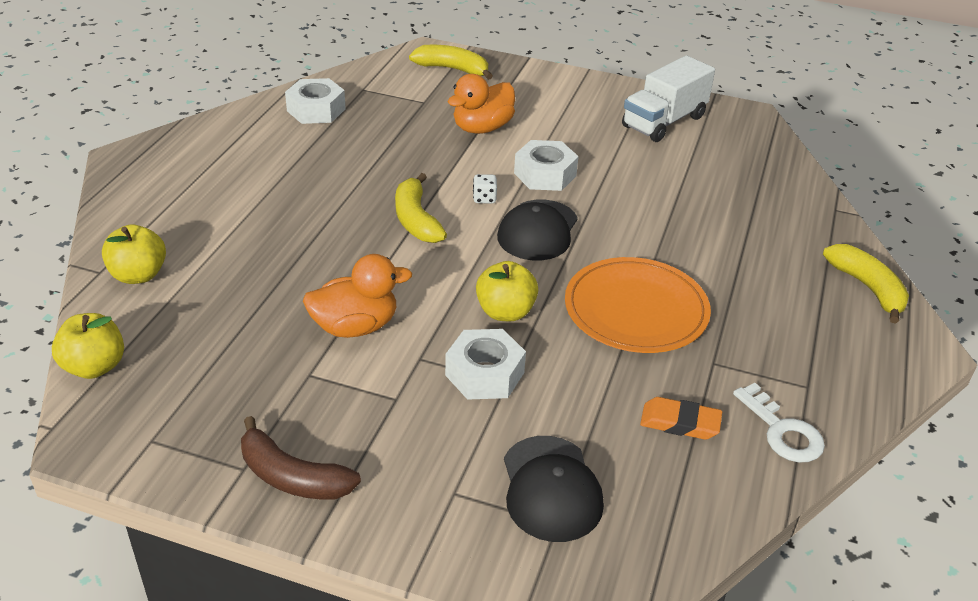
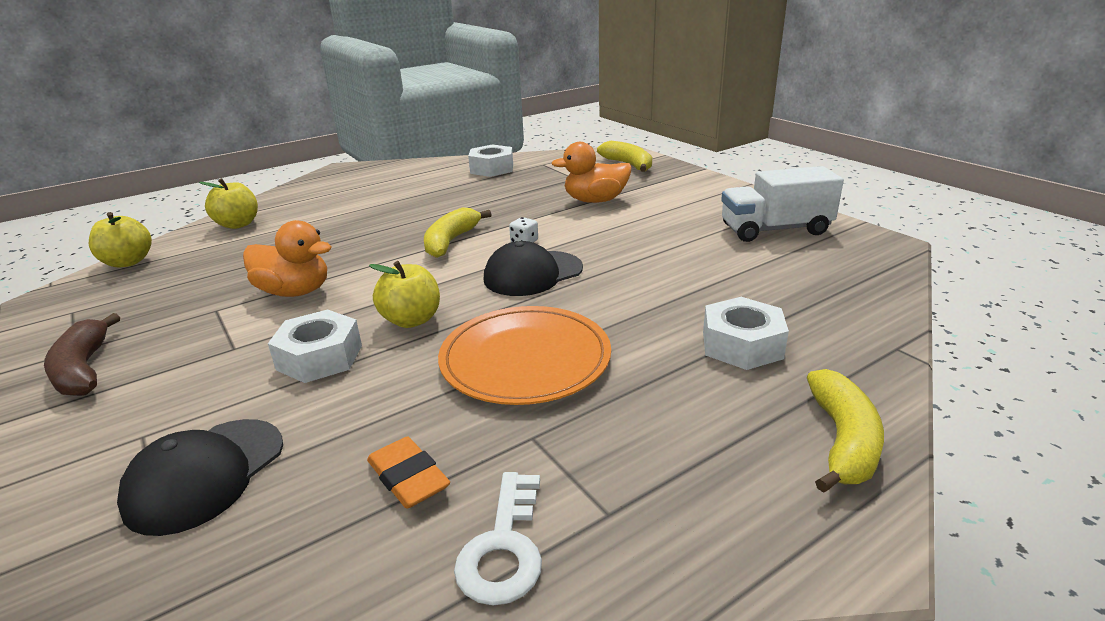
camera: 40 degrees right, 10 degrees down
(545, 174) = (601, 239): white nut -> white nut (742, 345)

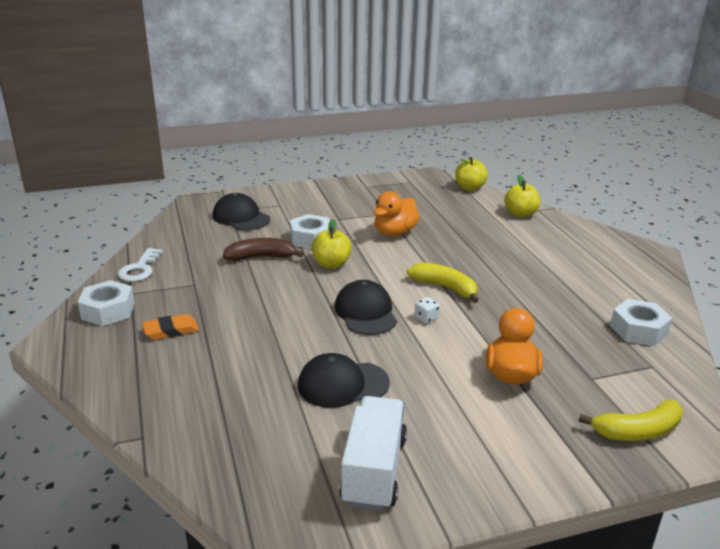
camera: 105 degrees right, 0 degrees up
(84, 369) = (345, 190): brown banana -> brown banana (261, 257)
(408, 477) = (197, 254): orange eraser -> orange eraser (171, 330)
(504, 548) = (140, 269): white key -> white key turned 105 degrees counterclockwise
(525, 359) = (259, 292): orange plate -> none
(680, 261) = (342, 384): none -> black cap
(742, 345) = (206, 370): white nut -> white nut (108, 311)
(842, 441) = (99, 369): yellow banana -> none

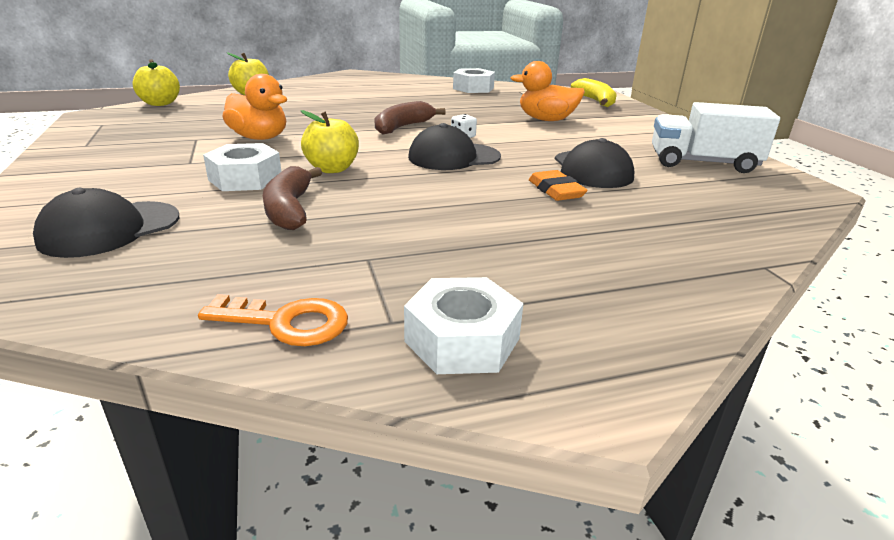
camera: 90 degrees left, 0 degrees up
(140, 269) = (287, 322): white key -> orange key
(171, 330) = (518, 267): orange eraser -> orange eraser (556, 190)
(445, 287) = (403, 127): yellow banana -> brown banana

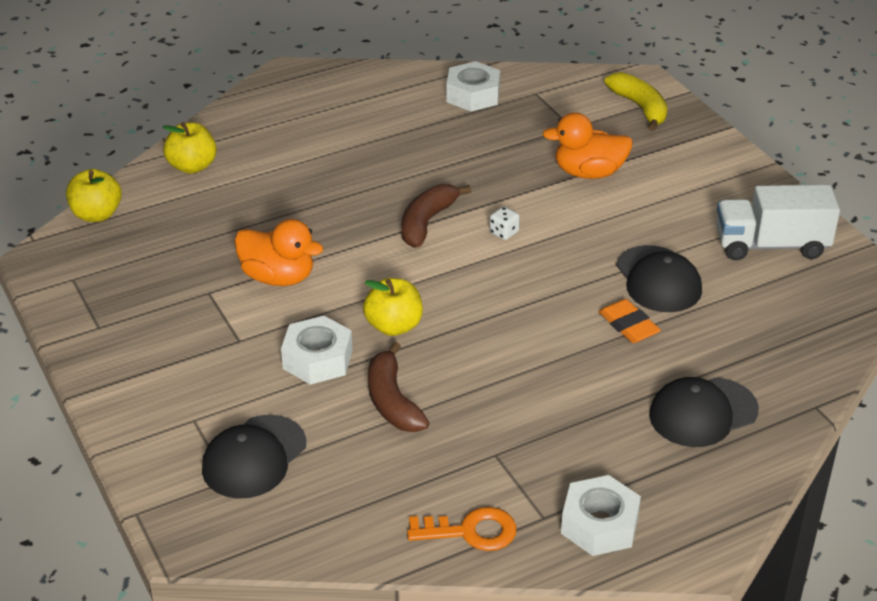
camera: 10 degrees left, 10 degrees up
(454, 157) = (509, 280): black cap -> black cap (703, 413)

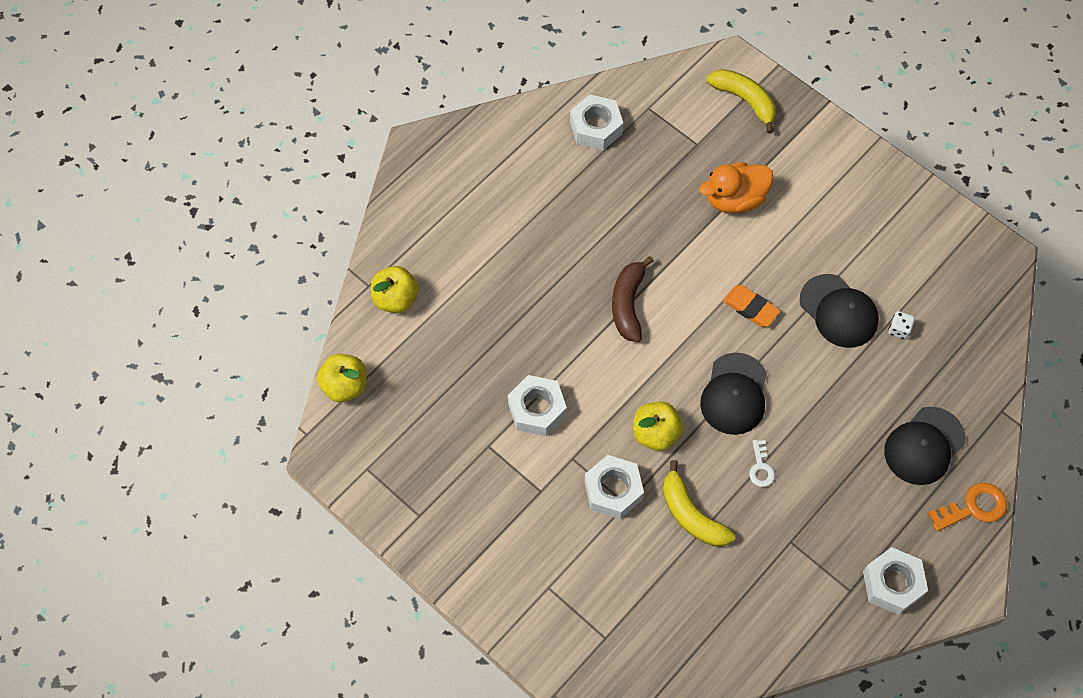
camera: 20 degrees left, 25 degrees up
(254, 457) = (614, 609): black cap -> black cap (734, 394)
(278, 277) = (537, 409): orange duck -> white nut
(392, 401) = (691, 515): brown banana -> yellow banana
(471, 531) = (805, 623): orange key -> orange key (973, 507)
(496, 382) = (761, 467): none -> white key
(504, 232) = (696, 296): white dice -> white dice (899, 330)
(628, 325) = (835, 371): orange eraser -> orange eraser (750, 308)
(771, 245) = (911, 242): white truck -> none

